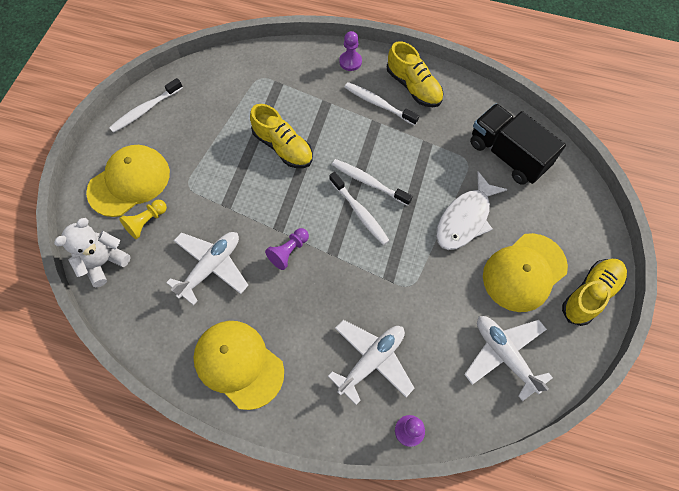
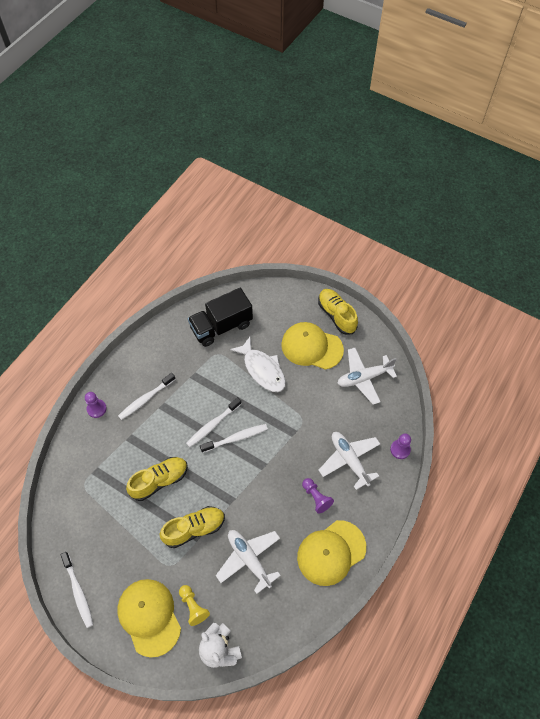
camera: 75 degrees left, 5 degrees down
(288, 251) = (253, 497): purple pawn -> purple pawn (316, 497)
(413, 87) = (140, 369): yellow shoe -> yellow shoe (194, 529)
(524, 272) = (311, 347): yellow cap -> yellow cap turned 135 degrees clockwise

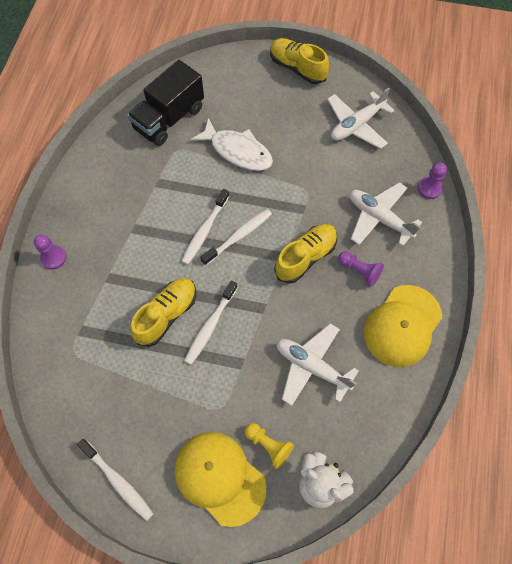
camera: 20 degrees left, 5 degrees up
(145, 399) = (111, 227): white toothbrush -> white toothbrush (210, 326)
(194, 529) = (232, 355): yellow shoe -> yellow shoe (305, 257)
(311, 347) = (284, 110): yellow cap -> none

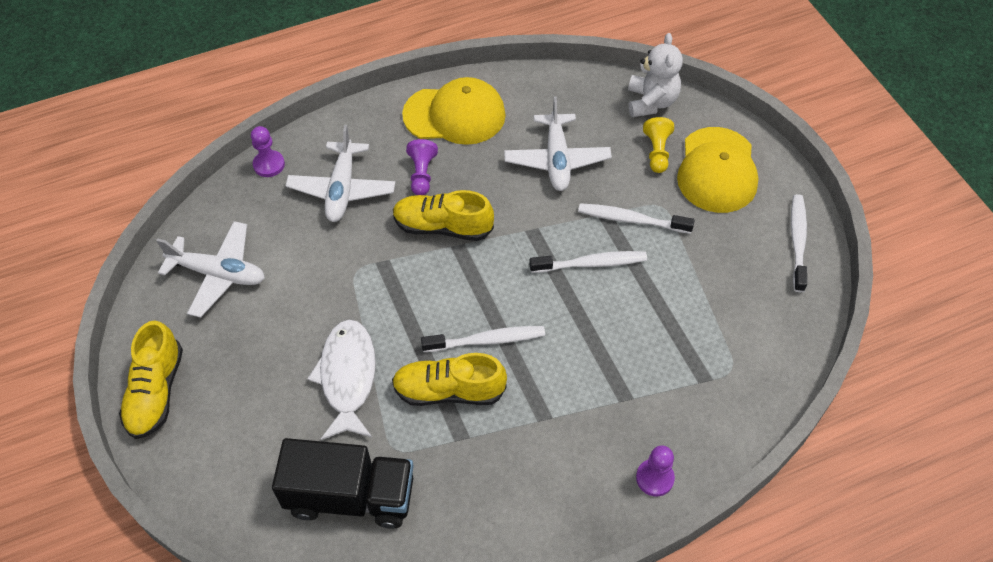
camera: 125 degrees left, 10 degrees down
(167, 315) = (615, 310): yellow shoe -> yellow shoe (449, 391)
(239, 236) = (467, 302): white toothbrush -> white toothbrush (631, 219)

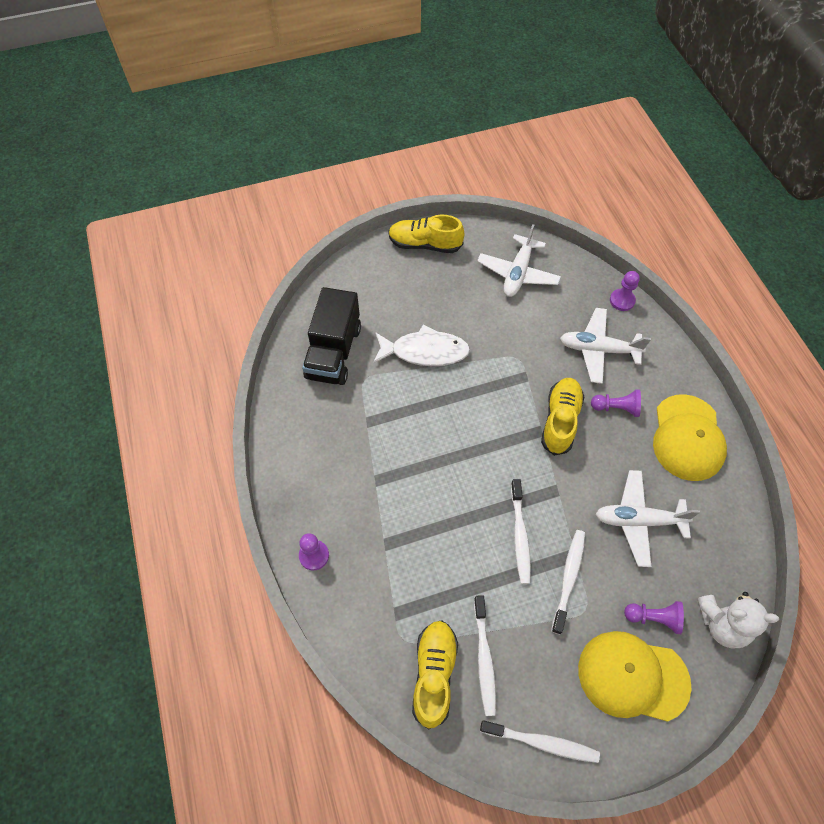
camera: 95 degrees right, 5 degrees up
(449, 391) = (406, 416): yellow shoe -> yellow shoe (434, 674)
(487, 340) = (448, 445): white toothbrush -> white toothbrush (484, 659)
(657, 152) = (653, 618): yellow pawn -> purple pawn

